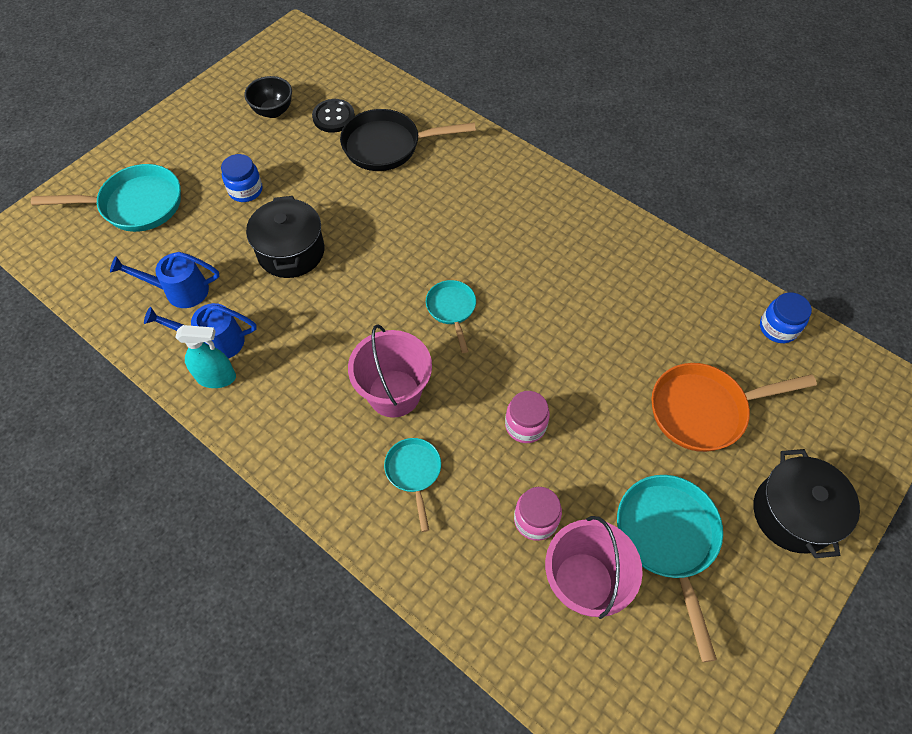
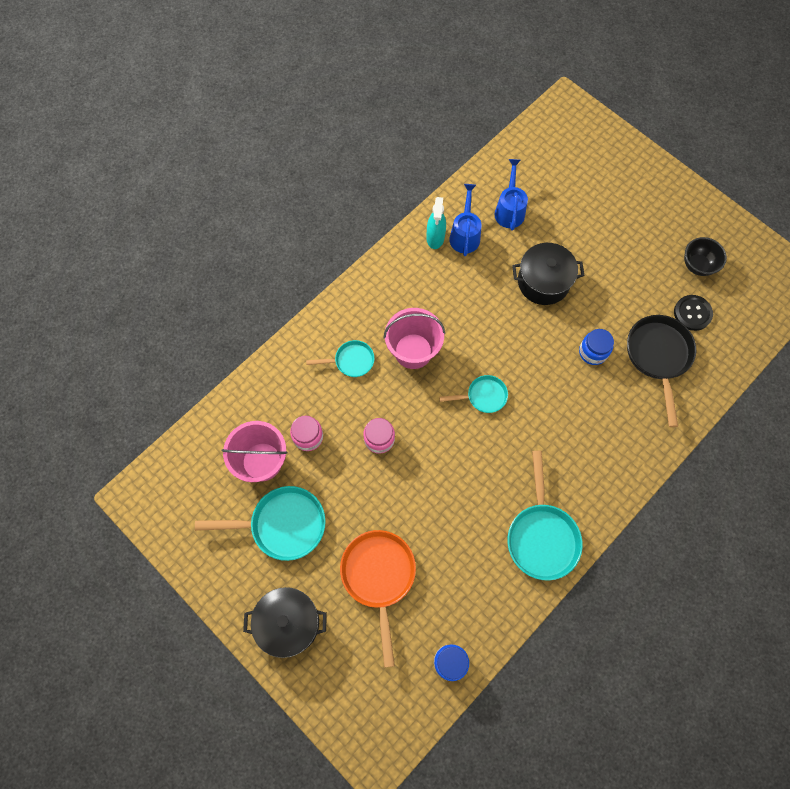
camera: 95 degrees right, 10 degrees up
(135, 205) = (591, 174): turquoise pan -> turquoise pan (541, 536)
(245, 190) = (606, 248): blue jar -> blue jar (593, 352)

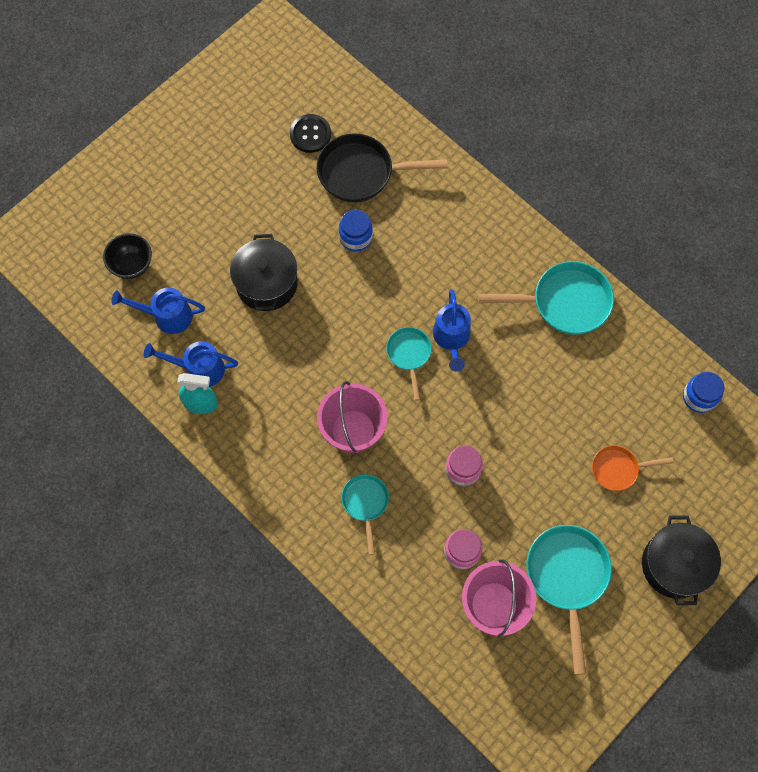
camera: 90 degrees left, 0 degrees up
(378, 577) = (618, 469): orange pan -> orange pan, size x0.57
(500, 432) = (451, 339): none -> blue watering can
(697, 265) = (251, 122): black bowl -> black bowl (132, 265)

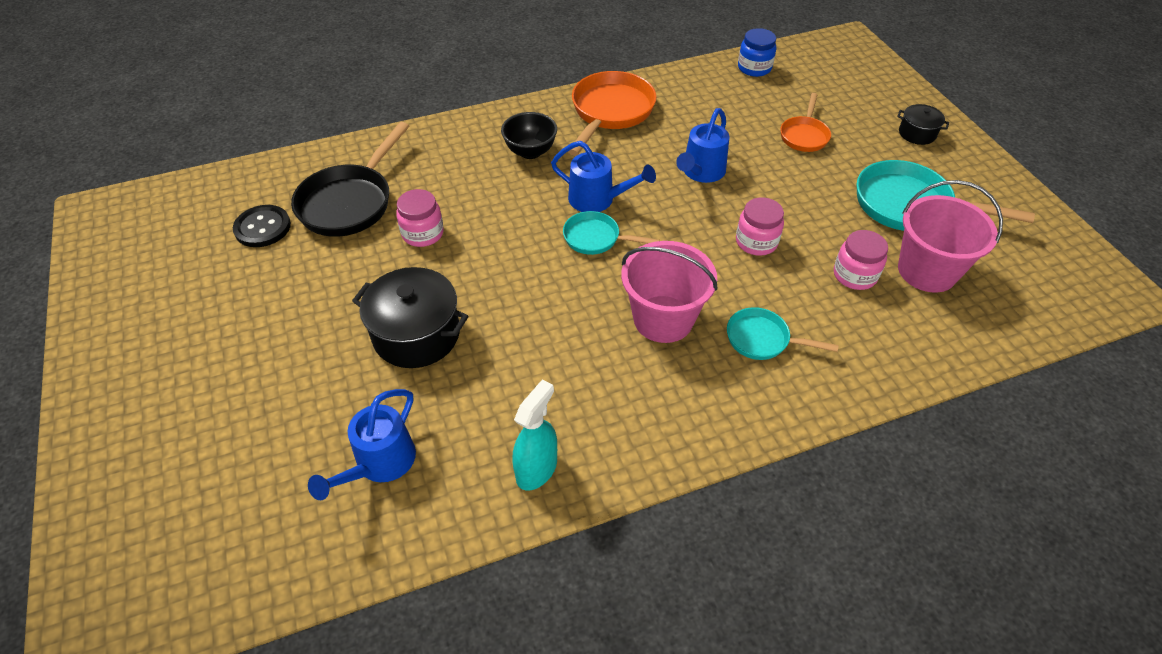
camera: 65 degrees left, 20 degrees down
(132, 265) = (270, 480): black bowl -> black bowl (530, 152)
(198, 368) = (483, 453): blue watering can -> blue watering can (700, 172)
(356, 237) = (423, 233): blue jar -> pink jar
(564, 302) = (610, 112): turquoise pan -> orange pan
(674, 565) = (917, 133): black pot -> black pot, size x0.53

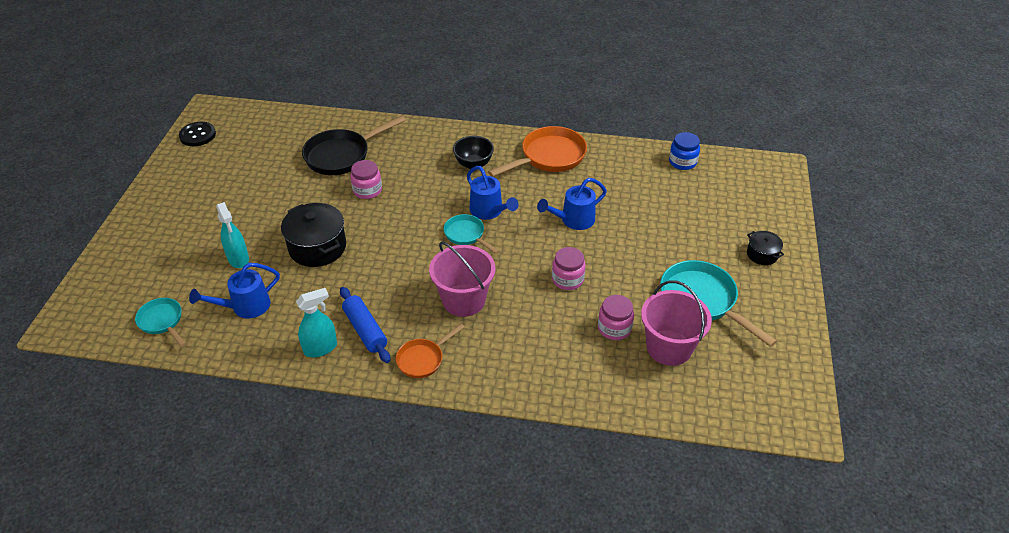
camera: 30 degrees right, 5 degrees down
(262, 228) = (284, 152): black button -> black button (197, 135)
(313, 400) = (238, 259): none -> turquoise spray bottle
(575, 415) = (365, 330): none -> blue rolling pin
(762, 339) = (513, 339): turquoise pan -> turquoise pan (162, 322)
(804, 135) = (672, 223): orange pan -> orange pan (423, 359)

